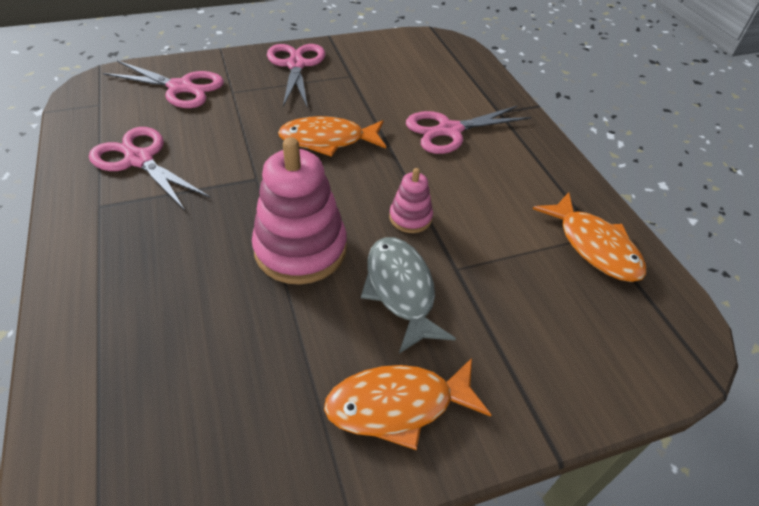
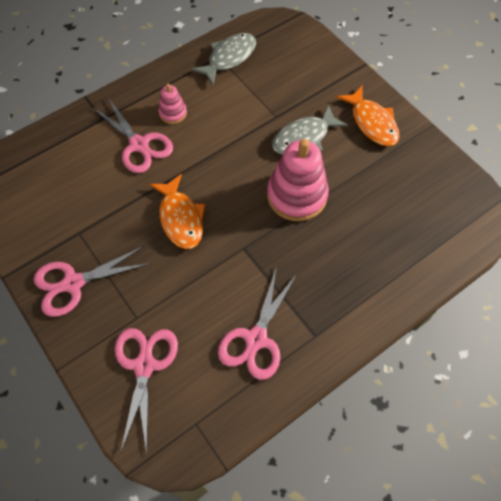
camera: 105 degrees left, 15 degrees up
(410, 218) = (244, 147): pink stacking toy -> pink stacking toy (173, 113)
(594, 246) = (229, 58): orange fish -> grey fish

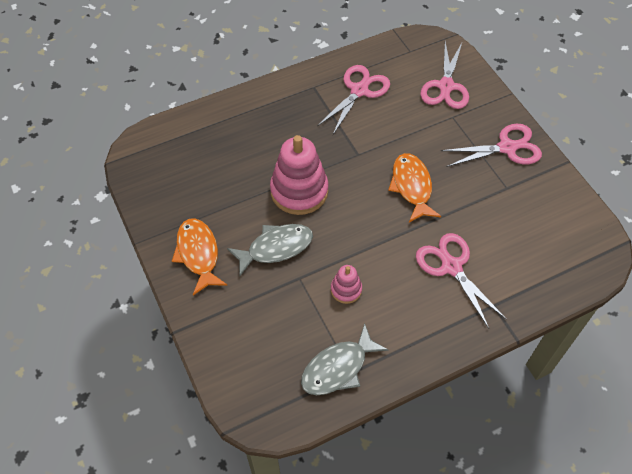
camera: 170 degrees left, 5 degrees down
(173, 113) = (413, 300): pink stacking toy -> pink stacking toy (346, 290)

